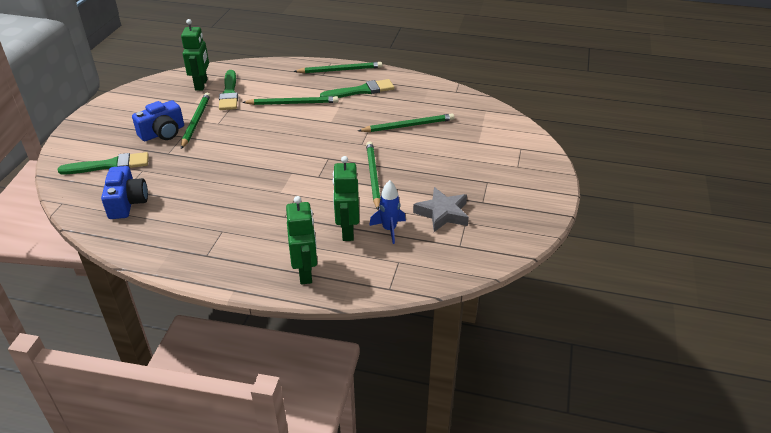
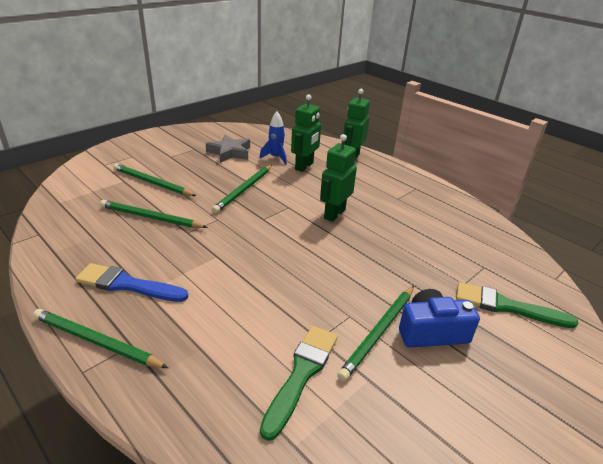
camera: 150 degrees left, 5 degrees down
(127, 203) = (481, 251): blue camera -> none
(201, 85) = (337, 427): green robot -> green robot (334, 214)
(292, 103) = (230, 305): green pencil -> green pencil (152, 183)
(360, 91) = (128, 285): green brush -> blue brush

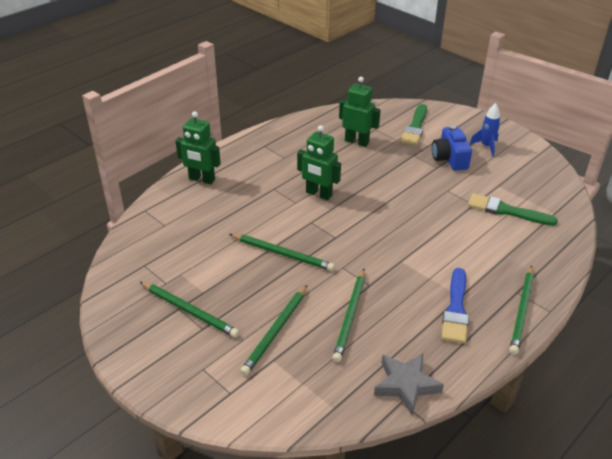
camera: 90 degrees left, 5 degrees up
(230, 152) = (190, 274): grey star -> grey star (406, 385)
(275, 157) = (203, 235): blue rocket -> blue rocket (486, 146)
(304, 166) = (224, 212): green robot -> green robot (357, 142)
(379, 332) = (458, 179): green pencil -> green pencil (189, 311)

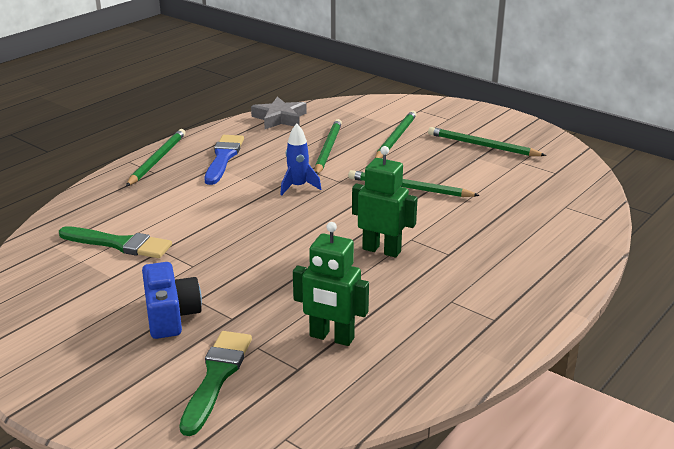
camera: 175 degrees right, 10 degrees down
(201, 179) = (559, 259): green robot -> none
(486, 146) = (93, 343): blue rocket -> blue rocket (298, 187)

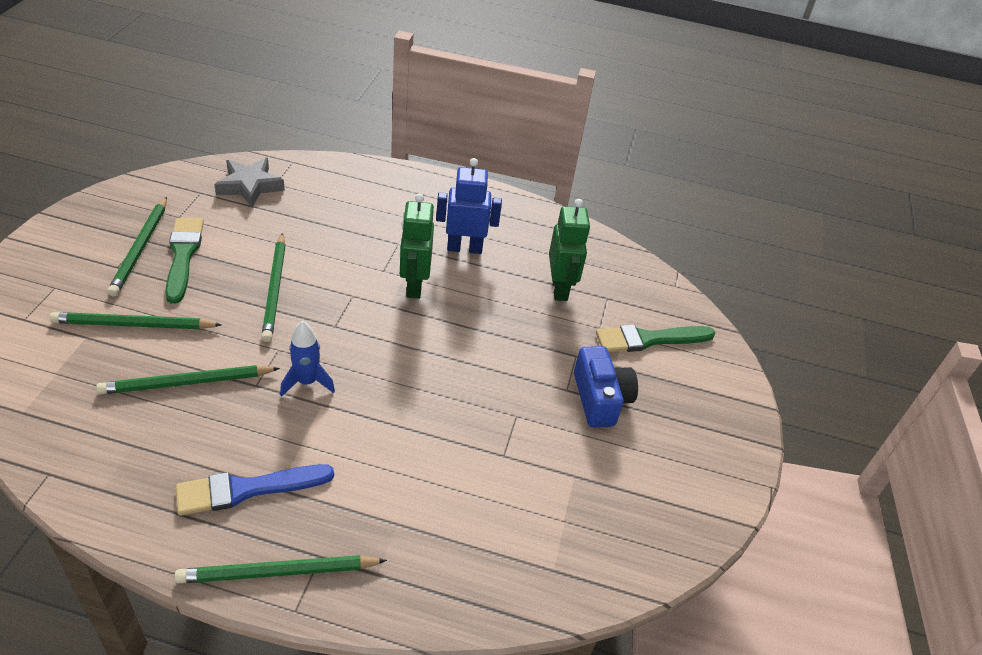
camera: 120 degrees left, 15 degrees up
(119, 244) = (514, 502): green brush -> green brush (183, 256)
(170, 315) = (600, 399): blue camera -> blue camera turned 120 degrees clockwise
(279, 118) = (80, 471): grey star -> grey star (250, 186)
(426, 291) = (464, 248): none -> blue robot

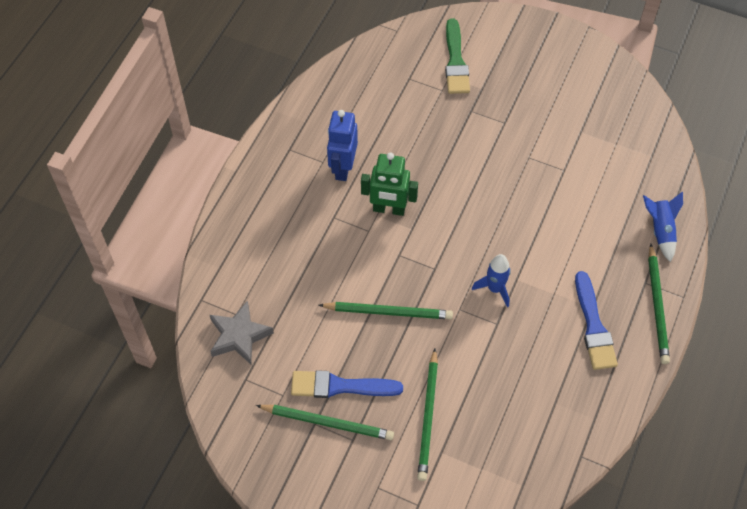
camera: 75 degrees left, 15 degrees up
(183, 256) = (341, 386): green brush -> blue brush
(187, 383) = (494, 371): green pencil -> none
(414, 580) = (660, 231): none -> blue rocket
(560, 288) = (397, 108): green robot -> none
(600, 399) = (514, 104): blue camera -> none

